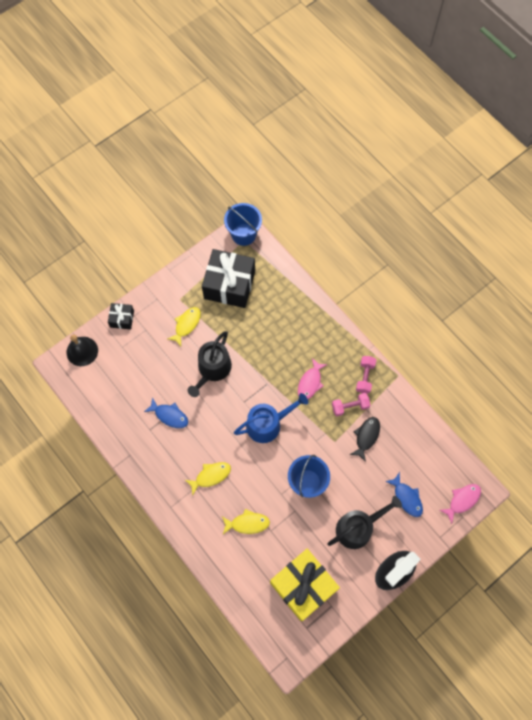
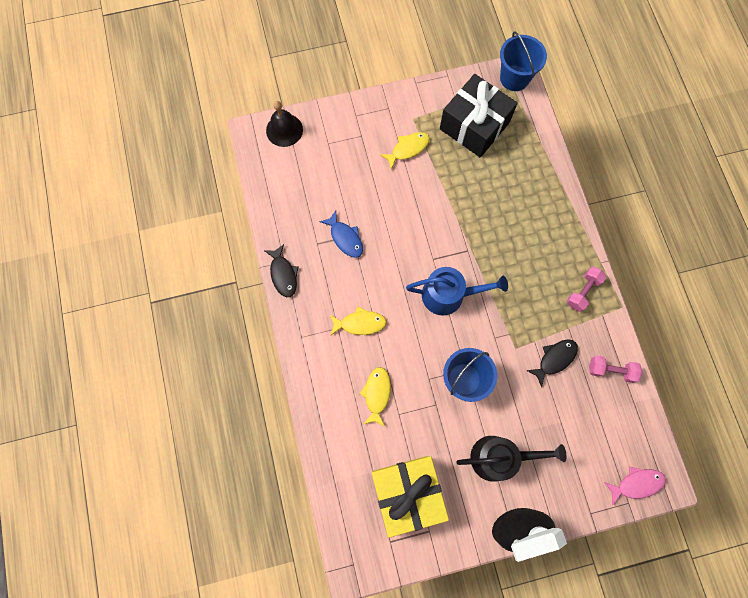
camera: 25 degrees right, 5 degrees up
(122, 319) = (341, 114): black gift -> none
(134, 465) = (283, 274): none -> black fish
(212, 369) = (414, 209): black watering can -> none
(247, 523) = (377, 394): yellow fish -> yellow fish turned 105 degrees counterclockwise
(310, 382) = (517, 270): pink fish -> none
(350, 406) = (550, 317): pink dumbbell -> pink dumbbell (610, 370)
(406, 498) = (571, 450): blue fish -> none

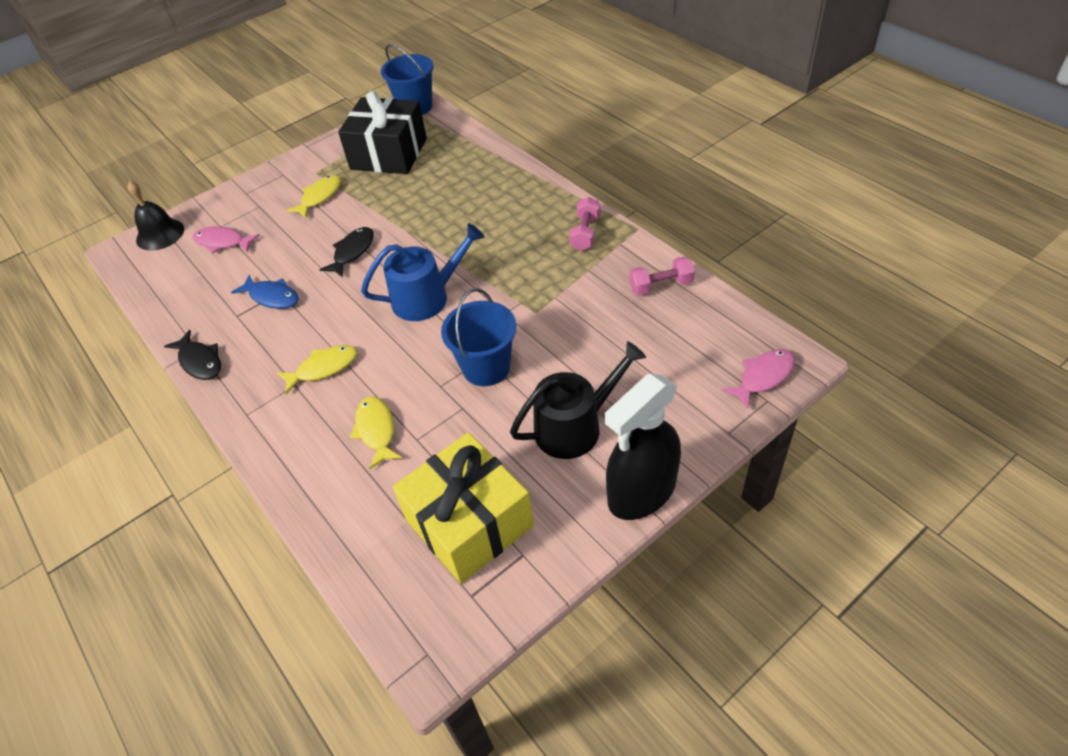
camera: 20 degrees left, 25 degrees down
(326, 162) = (222, 242): none -> pink fish
(554, 359) = (588, 303): black fish -> black fish (352, 252)

